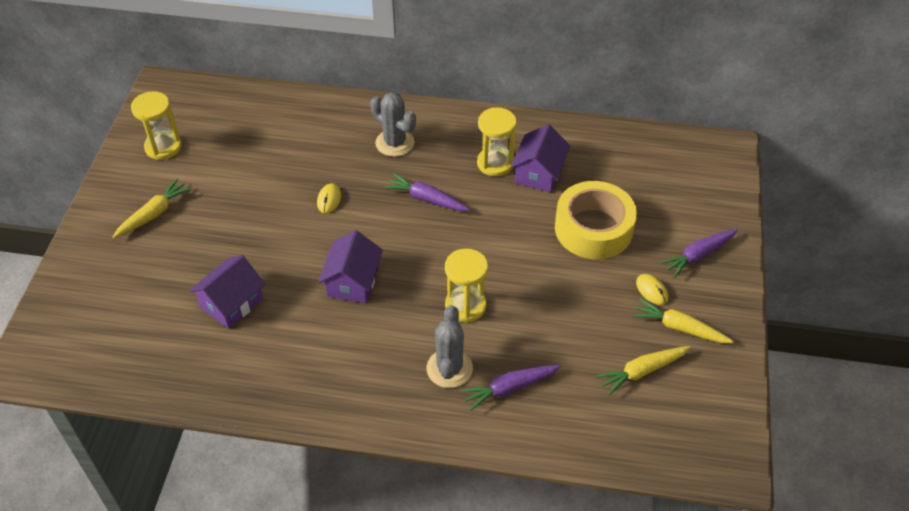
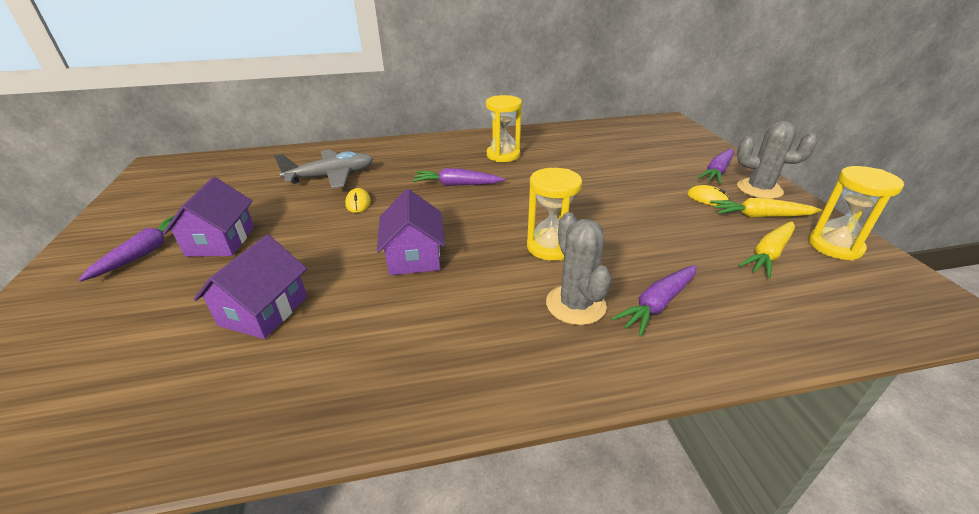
camera: 20 degrees left, 15 degrees down
(153, 214) = (145, 253): yellow carrot -> purple carrot
(163, 147) = (158, 201): yellow hourglass -> yellow hourglass (834, 246)
(316, 152) = (331, 176): none -> grey plane
(395, 143) = (406, 159): grey cactus -> grey cactus (759, 189)
(539, 173) = (544, 154): purple house -> purple house (221, 241)
(593, 228) = (619, 174): yellow tape -> none

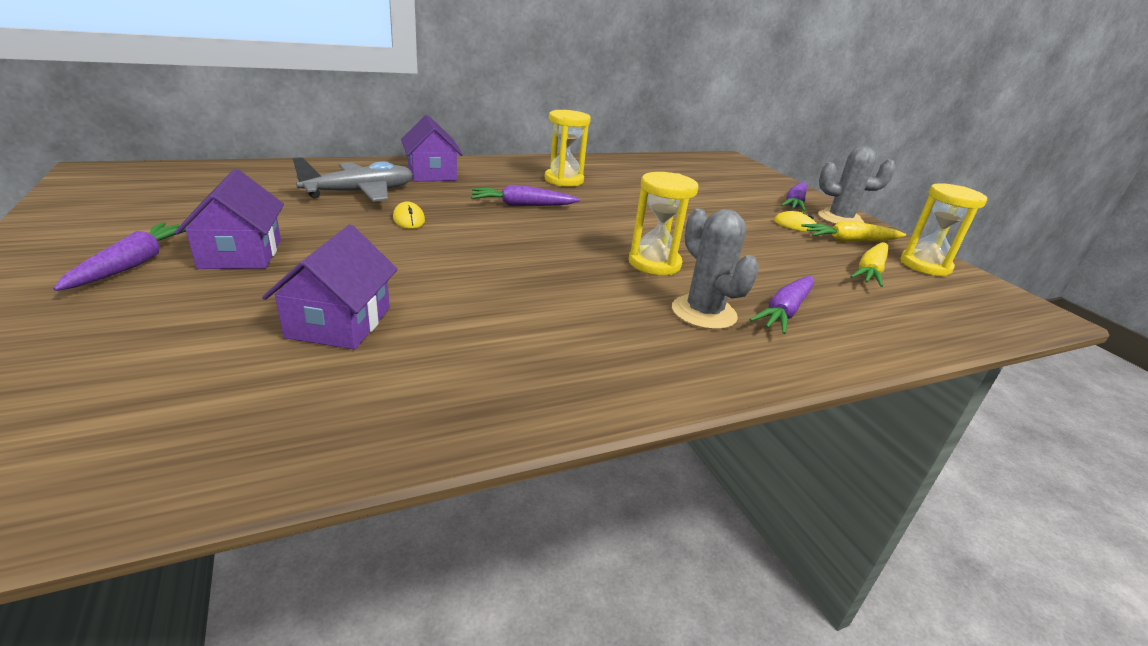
camera: 15 degrees left, 5 degrees down
(414, 256) = (504, 270): purple house -> purple house (432, 173)

